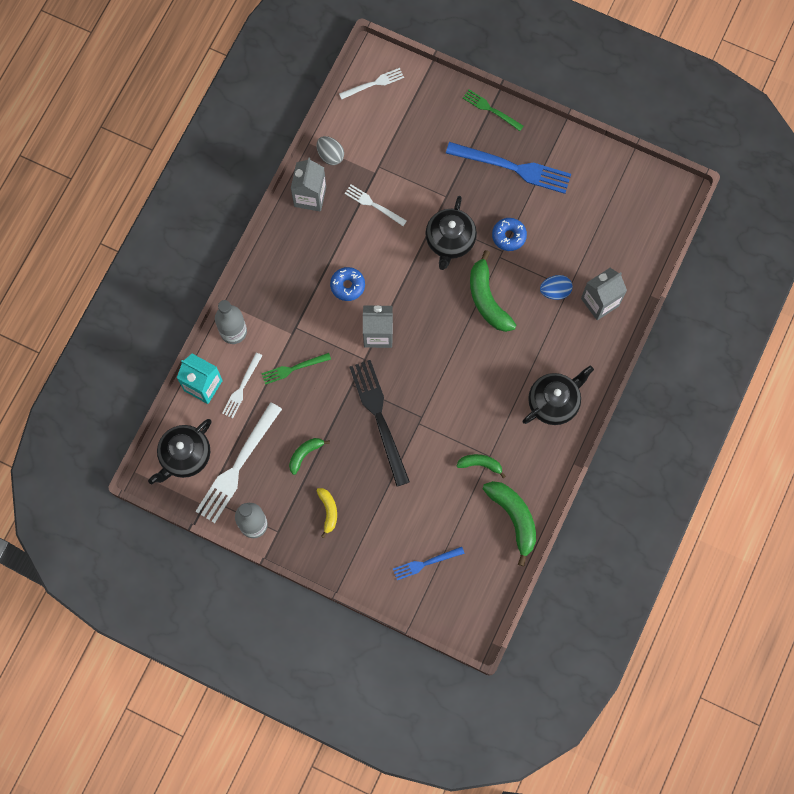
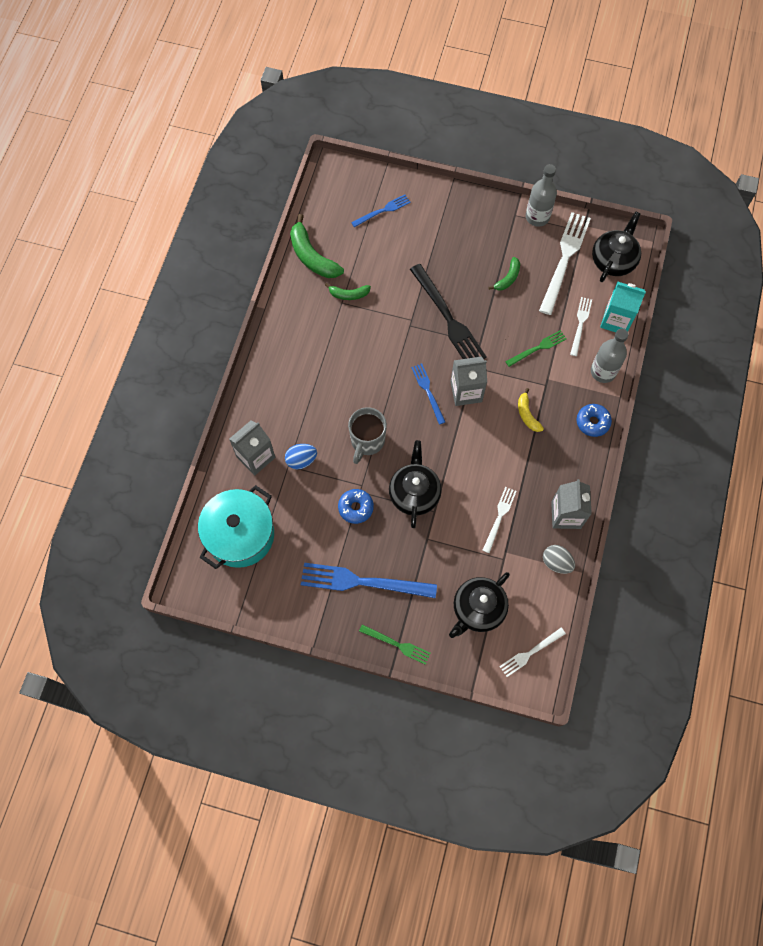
camera: 170 degrees right, 5 degrees down
(328, 511) = (475, 237): yellow banana -> yellow banana (527, 414)
(347, 286) = (506, 432): blue donut -> blue donut (592, 422)
(373, 204) = (499, 517): white fork -> white fork turned 90 degrees counterclockwise
(416, 341) = (428, 391): none -> blue fork
(487, 299) = (367, 441): green banana -> grey mug
(554, 402) = (289, 357): black teapot -> black teapot (478, 609)
(622, 229) = (240, 535): none -> turquoise pot

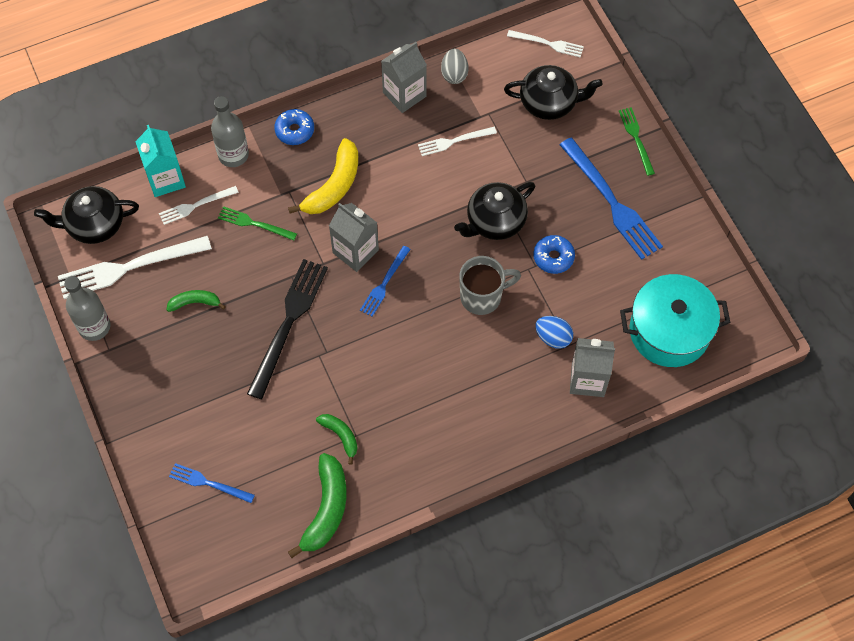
camera: 130 degrees left, 5 degrees down
(527, 414) = (334, 186): yellow banana -> yellow banana, size x1.79

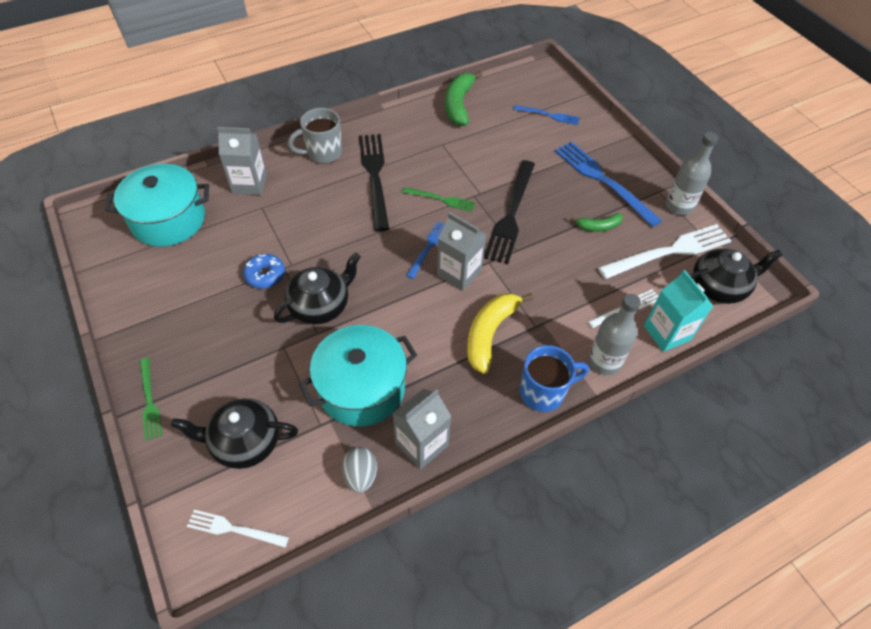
camera: 175 degrees right, 10 degrees down
(254, 223) = (563, 294): green fork -> green fork (441, 199)
(294, 130) = (543, 392): blue donut -> blue mug
(341, 436) = (454, 143): green banana -> none
(441, 385) = (375, 176): none -> black fork
(454, 141) = (361, 388): white fork -> turquoise pot
(482, 296) = (336, 240): grey mug -> grey mug (323, 153)
(553, 337) = (275, 212): blue egg -> none
(611, 202) = (195, 329): blue fork -> blue fork (603, 180)

